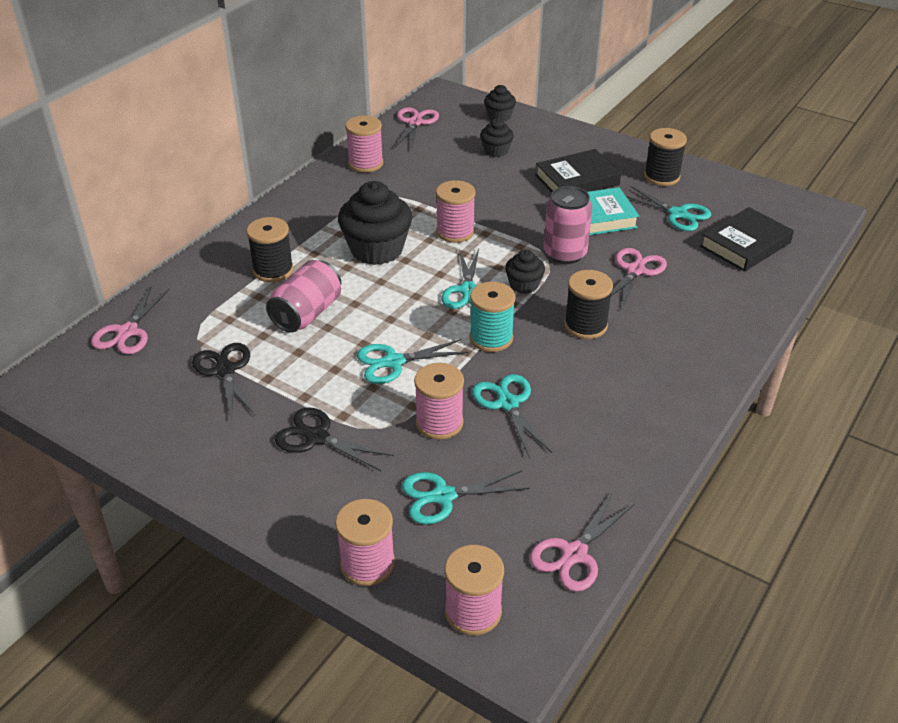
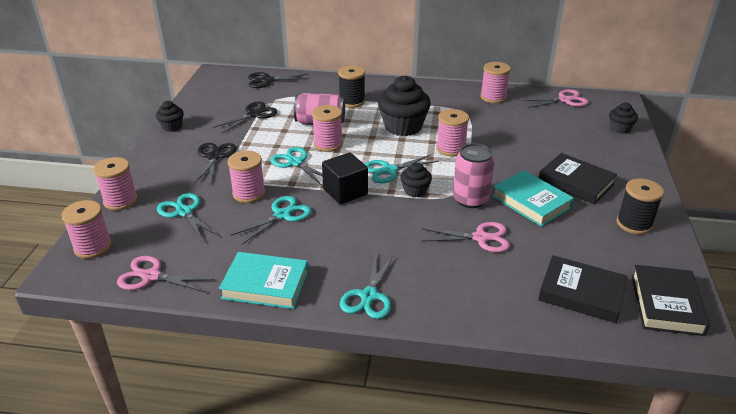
camera: 65 degrees right, 5 degrees down
(127, 332) = (267, 80): pink scissors -> black scissors
(369, 322) = (328, 144): none -> pink spool
(491, 338) = (345, 192): turquoise spool -> black cube
(496, 151) = (571, 139): black cupcake -> black cupcake (172, 127)
(585, 325) = (390, 229): black spool -> none
(639, 450) = (265, 284): none -> turquoise book
(678, 214) = (586, 244): turquoise scissors -> turquoise scissors (369, 296)
(776, 208) = (666, 304): none -> black book

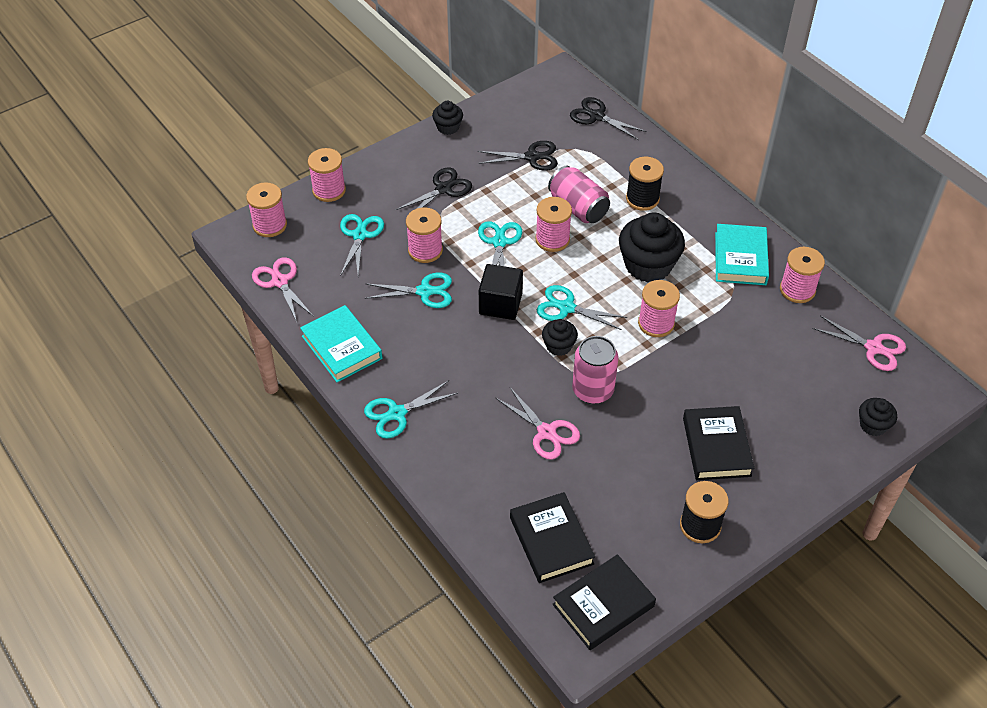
camera: 45 degrees right, 15 degrees up
(531, 202) = (642, 434): turquoise book -> turquoise book (740, 258)

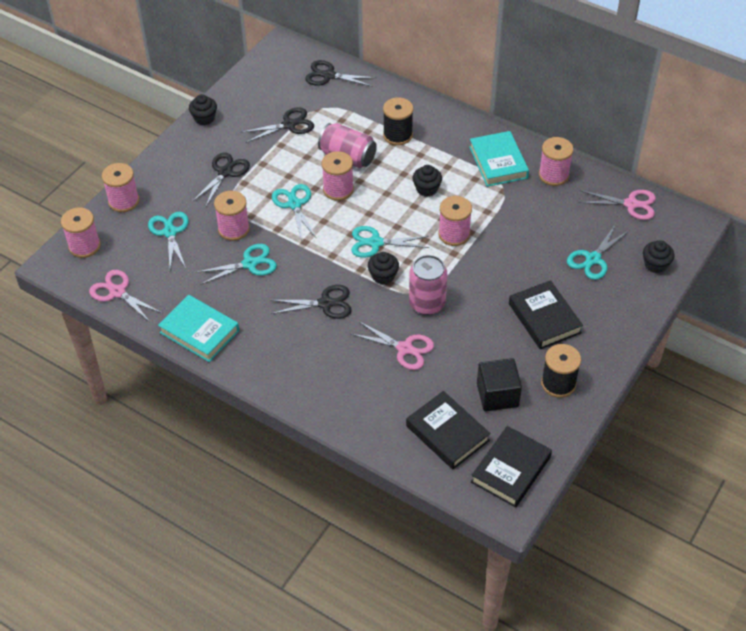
camera: 20 degrees left, 0 degrees up
(397, 413) = (273, 372): turquoise scissors -> turquoise scissors (593, 259)
(484, 357) = (325, 303): none -> black scissors
(500, 304) = (319, 255): black cube -> black cube (497, 395)
(648, 265) = (427, 189): black cupcake -> black cupcake, size x0.52

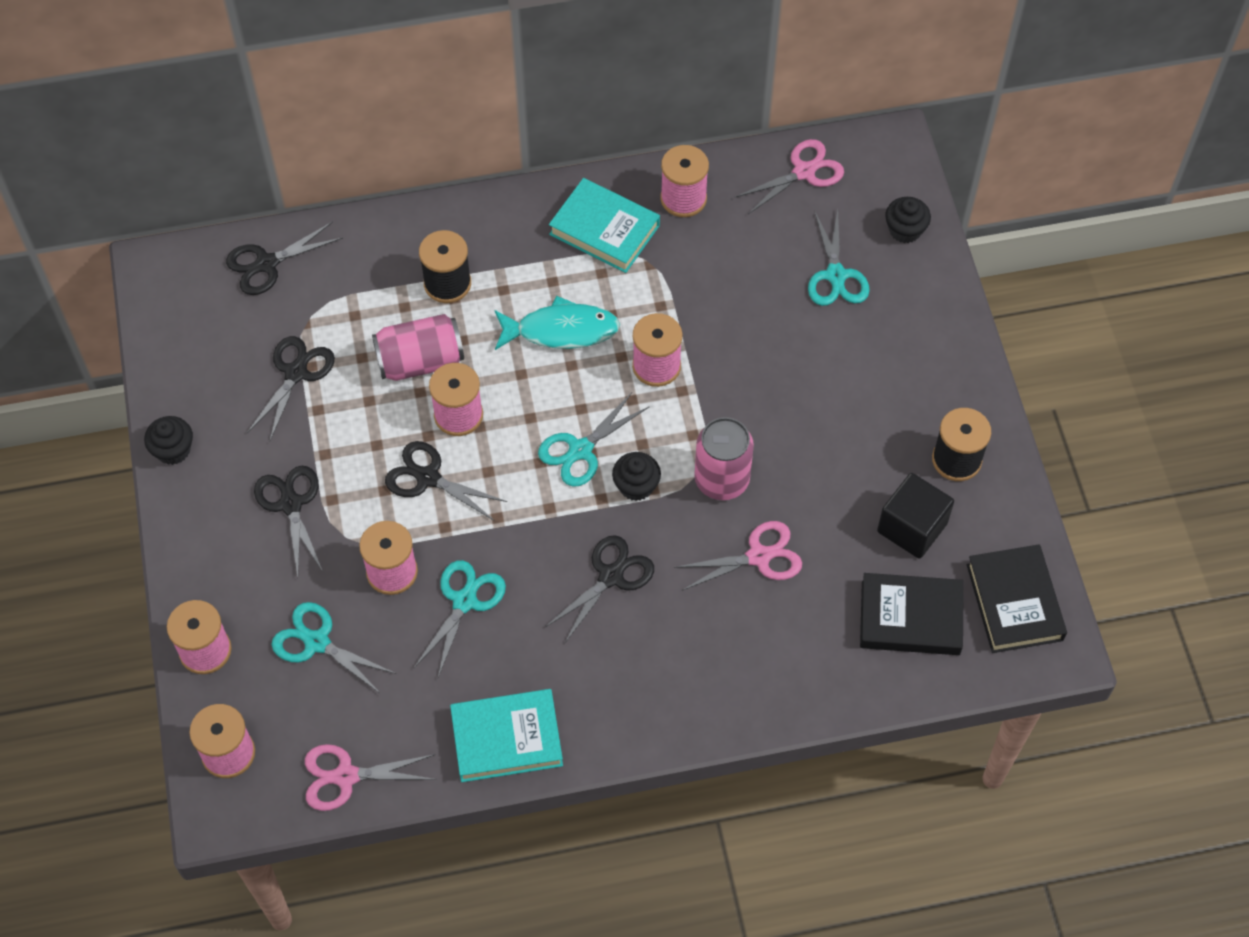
camera: 45 degrees left, 10 degrees up
(294, 204) = (428, 478): turquoise scissors -> black scissors
(427, 189) = (561, 330): black cupcake -> turquoise fish
(544, 318) = (862, 392): black book -> none

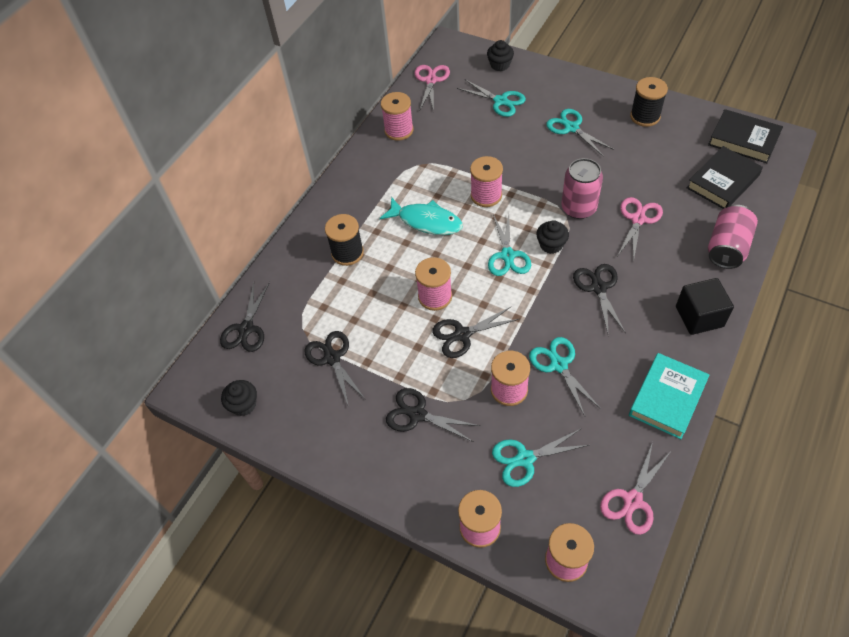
camera: 45 degrees left, 5 degrees down
(173, 450) = (321, 456): black cupcake -> black cupcake (243, 404)
(420, 361) = (384, 294): pink can -> pink can (727, 247)
(561, 330) = (426, 221): turquoise fish -> turquoise fish turned 75 degrees clockwise
(604, 230) = (384, 170): turquoise book -> none
(858, 387) = (571, 128): none -> turquoise scissors
(912, 527) = (670, 152): black cube -> black cube (699, 316)

